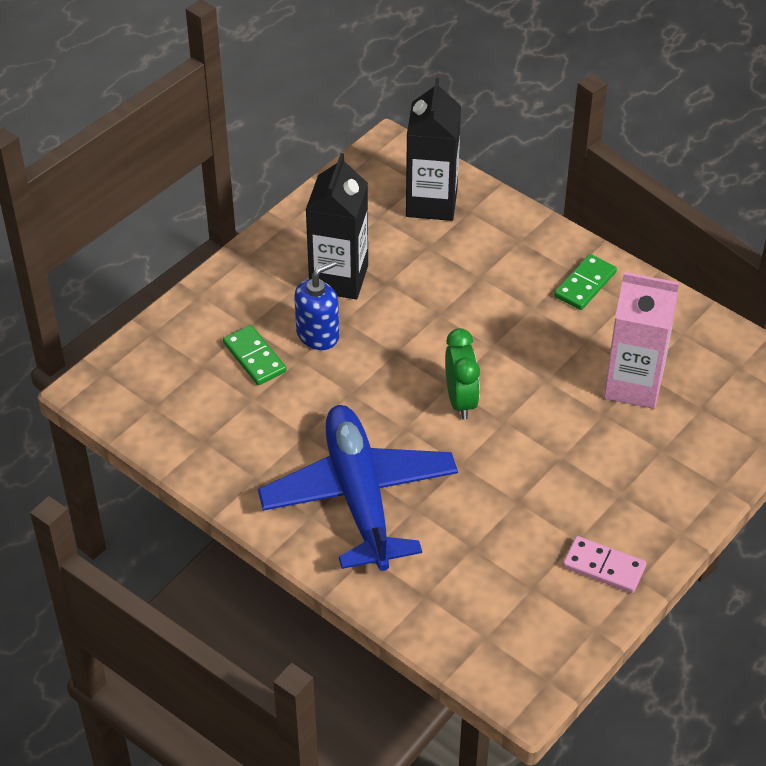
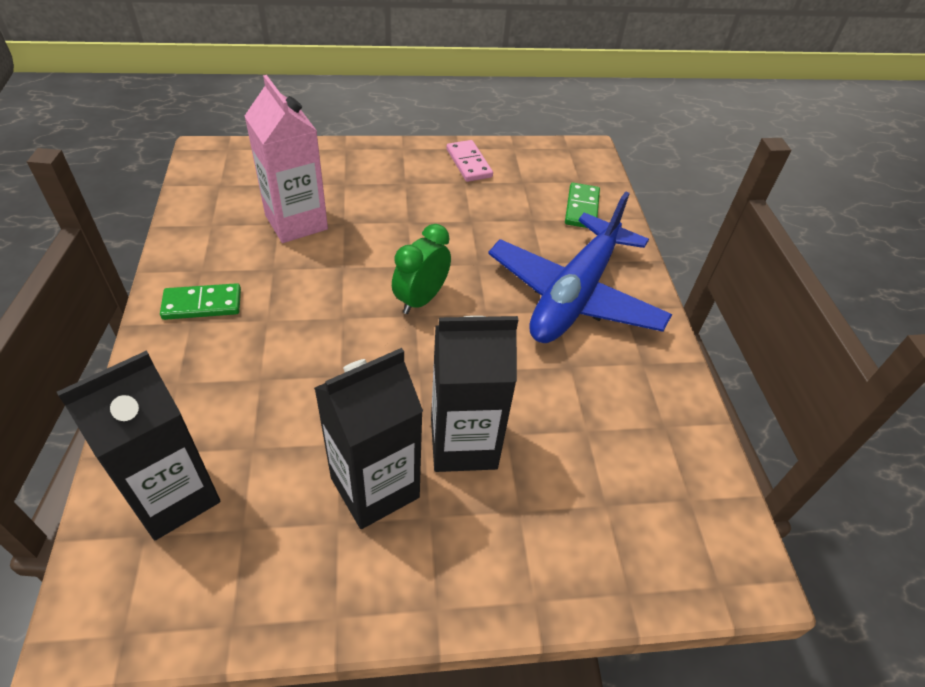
camera: 140 degrees left, 0 degrees up
(254, 357) = (546, 469): green domino -> green domino (581, 208)
(318, 334) = (463, 443): blue soap dispenser -> black carton

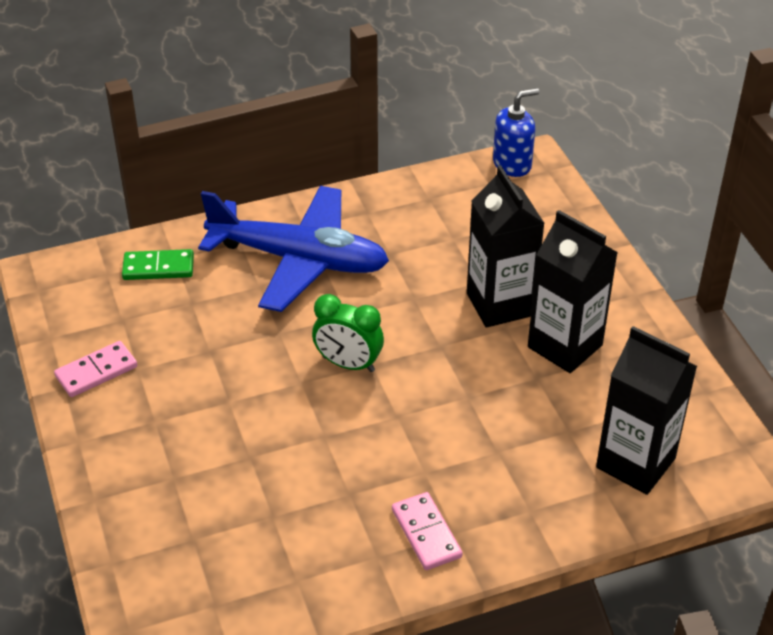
camera: 100 degrees left, 5 degrees down
(202, 304) = (426, 533): green domino -> pink domino
(296, 222) = (264, 500): pink carton -> none
(733, 542) = (512, 164): none -> blue soap dispenser

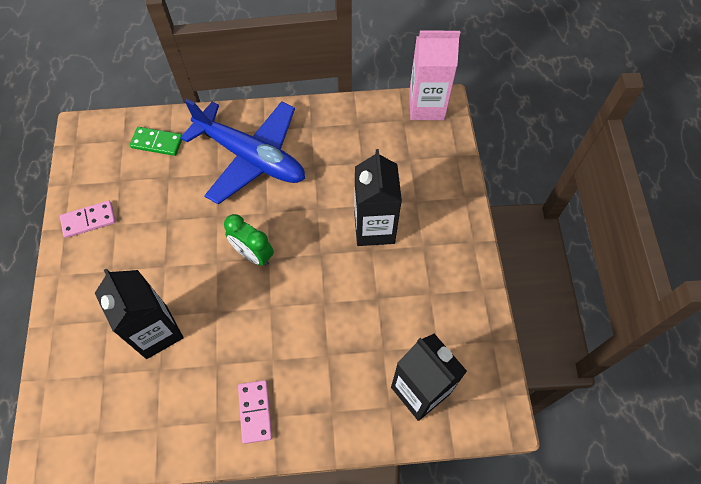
camera: 15 degrees right, 20 degrees up
(512, 164) = (426, 106): blue soap dispenser -> pink carton
(565, 346) = (406, 275): black carton -> black carton (156, 332)

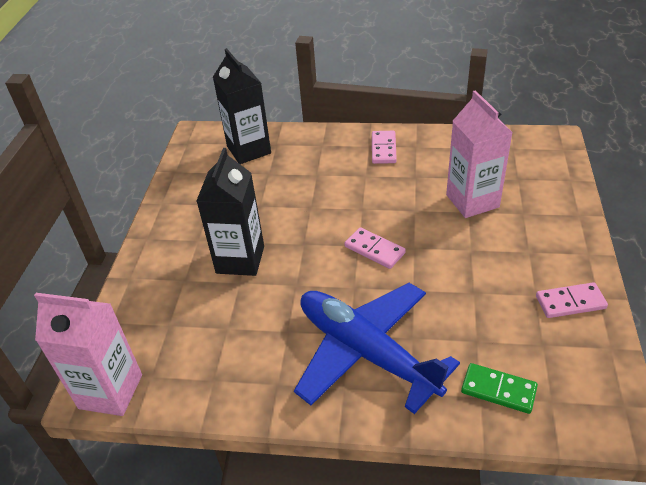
camera: 165 degrees left, 20 degrees down
(156, 332) = (472, 201): black carton -> pink carton
(253, 254) = (374, 250): green clock -> pink domino

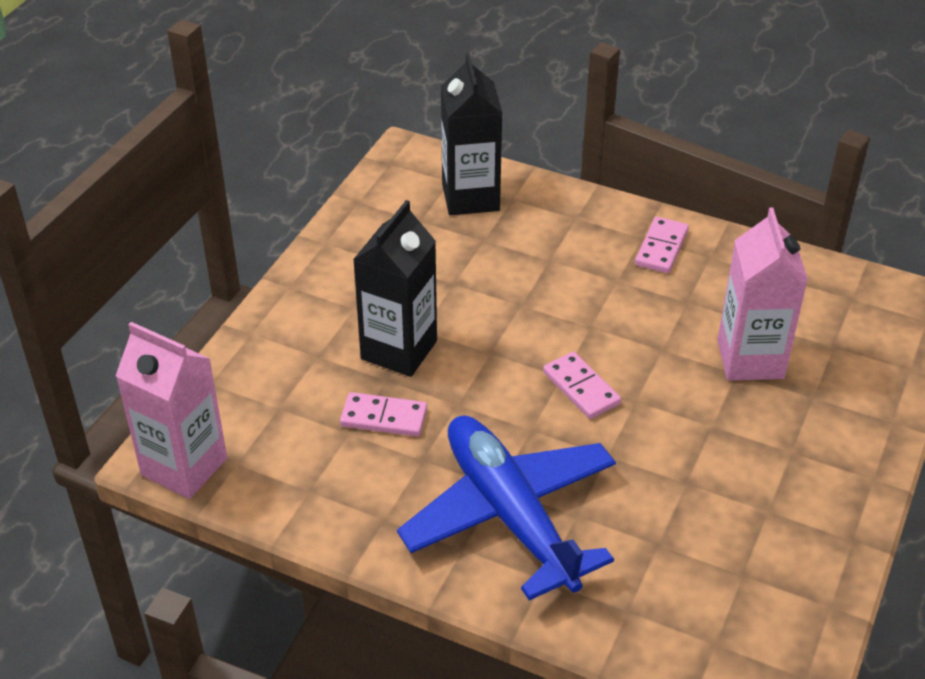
camera: 15 degrees right, 0 degrees up
(498, 390) = (655, 610): green domino -> none
(570, 302) = (810, 534): pink domino -> pink domino (384, 417)

